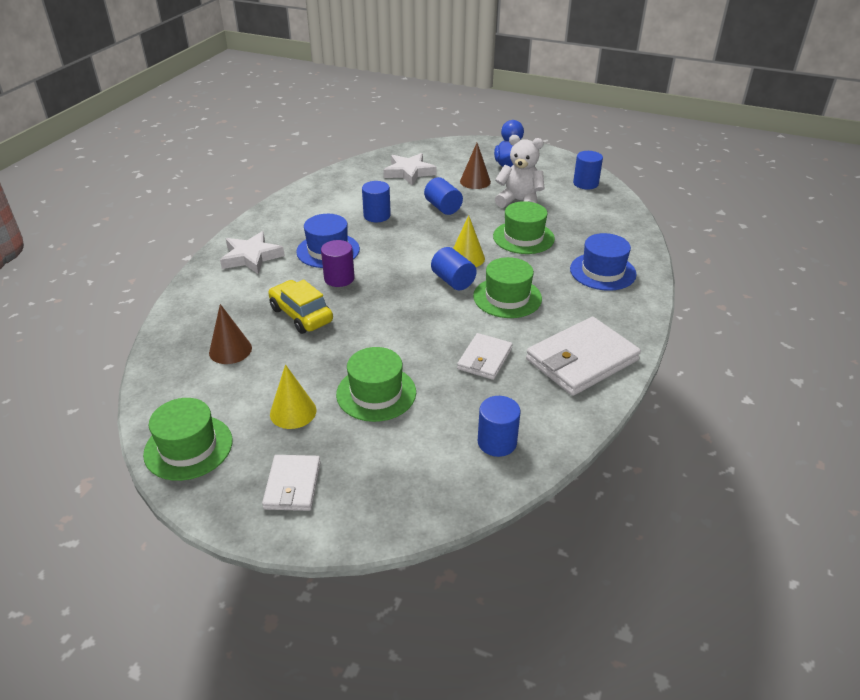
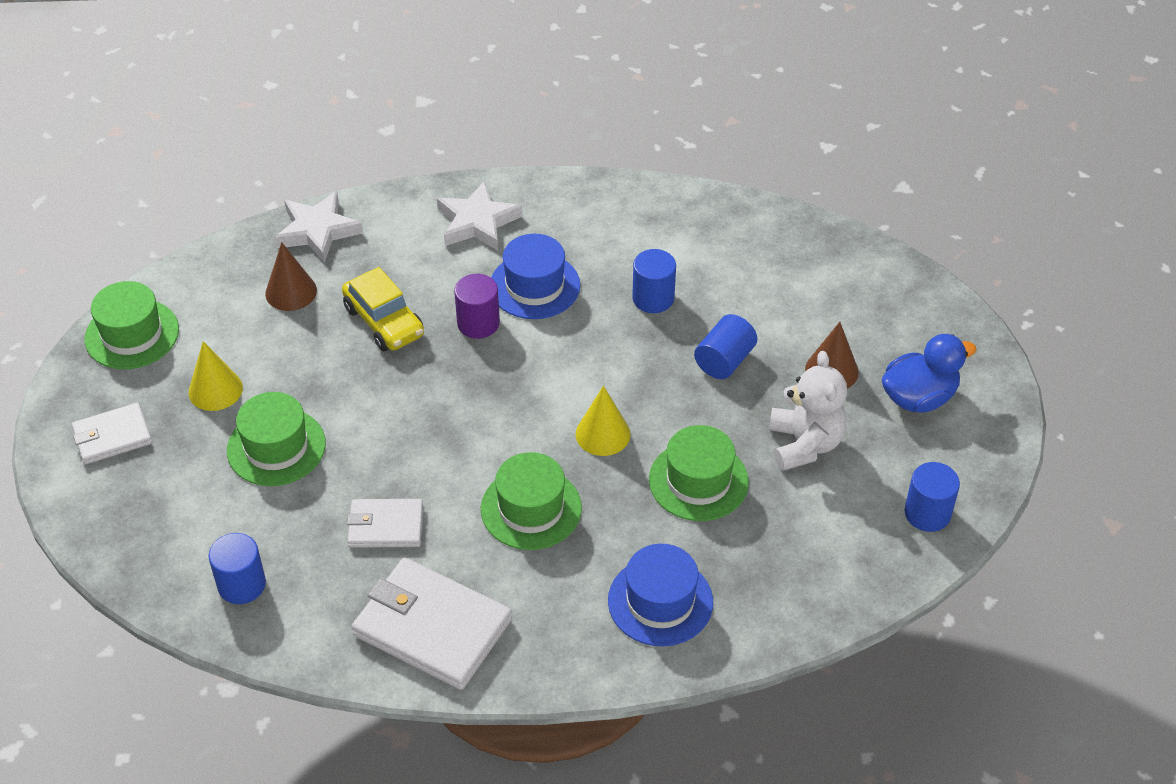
camera: 65 degrees right, 10 degrees up
(301, 315) = (384, 321): yellow car -> yellow car turned 120 degrees clockwise
(409, 172) = (804, 284): white star -> white star (317, 231)
(453, 281) = (537, 438): blue cylinder -> none

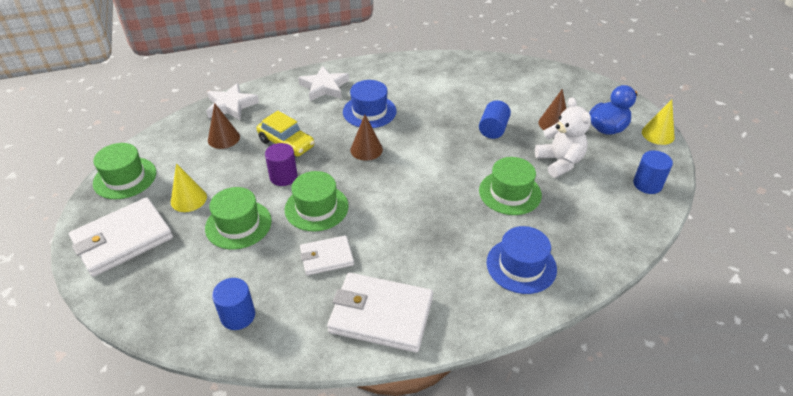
camera: 15 degrees left, 5 degrees down
(112, 436) = (123, 239): white wallet -> white wallet, size x1.74
(478, 323) = (344, 135): purple cylinder -> purple cylinder (283, 177)
(504, 357) = (366, 149): none -> brown cone
(531, 508) = (416, 228): green hat -> green hat (316, 208)
(603, 434) = (442, 178): yellow cone -> yellow cone (658, 134)
(653, 298) = (439, 106): blue cylinder -> none

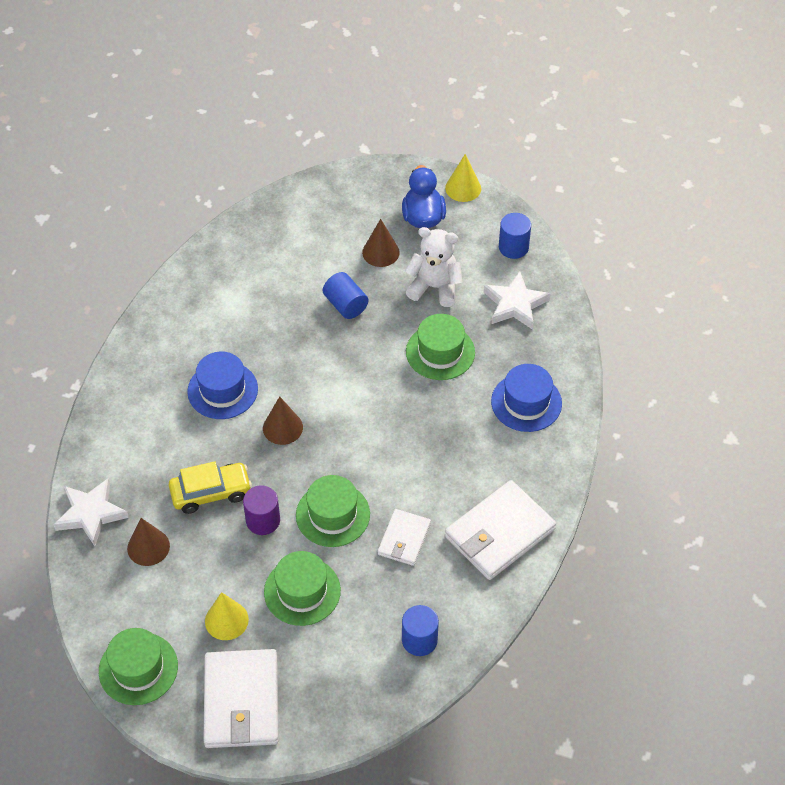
camera: 55 degrees left, 10 degrees up
(324, 87) = (138, 407): white star -> white star (515, 304)

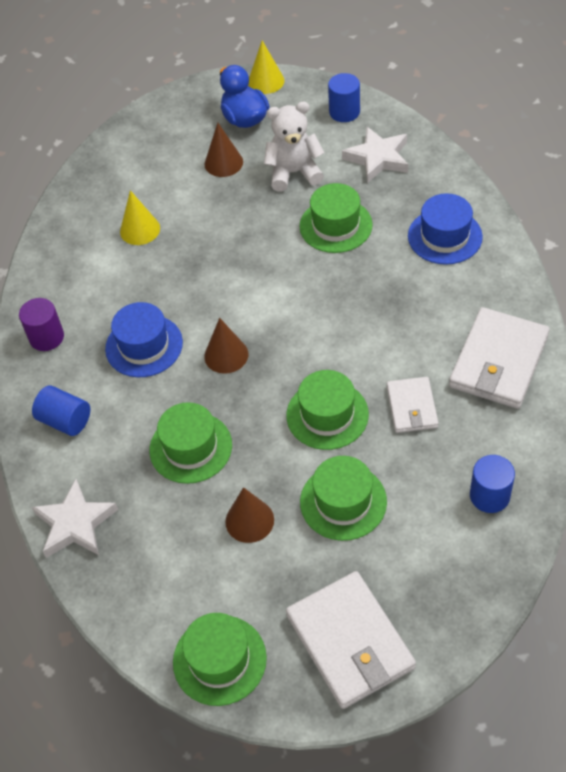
camera: 20 degrees left, 0 degrees up
(148, 547) = (157, 530): brown cone -> brown cone (249, 520)
(211, 492) = (190, 447): yellow car -> green hat
(226, 620) = (283, 566): yellow cone -> yellow cone (140, 229)
(263, 520) = (260, 451): purple cylinder -> purple cylinder (46, 337)
(345, 305) = (219, 220): blue cylinder -> blue cylinder (65, 420)

